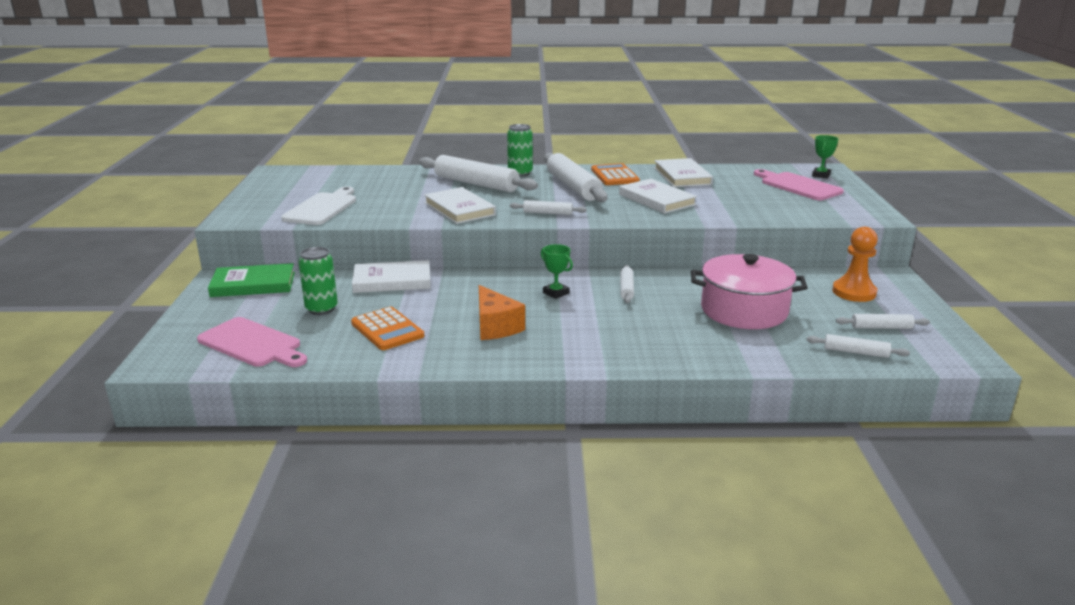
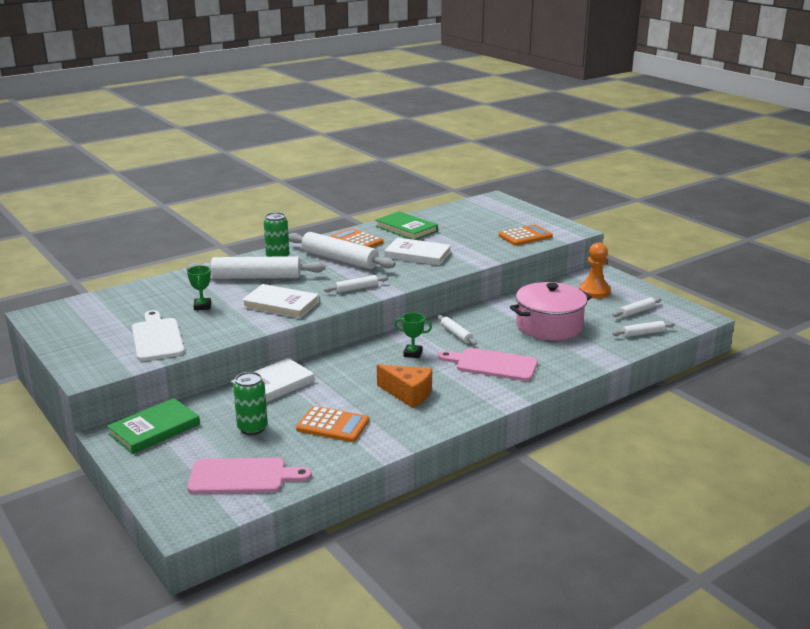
camera: 35 degrees left, 0 degrees up
(682, 176) = (406, 229): white book -> green book
(798, 186) = (495, 217): pink cutting board -> pink cutting board (492, 364)
(806, 209) = (525, 236): none -> orange calculator
(821, 175) = (497, 204): green trophy -> green trophy (202, 306)

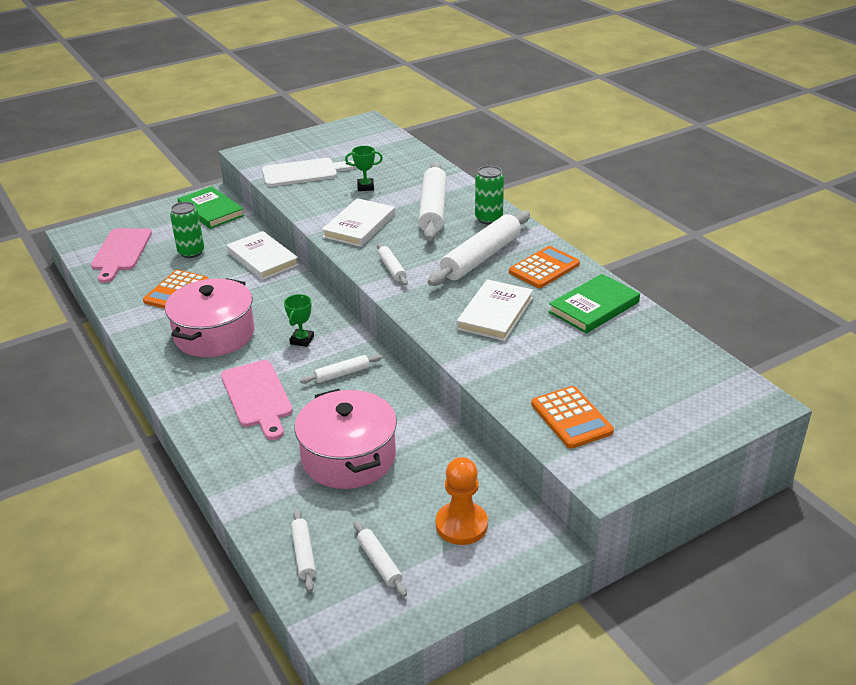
camera: 95 degrees right, 10 degrees up
(408, 394) = (214, 334): orange cheese -> pink pot
(492, 364) = (257, 397): pink cutting board -> pink cutting board turned 135 degrees clockwise

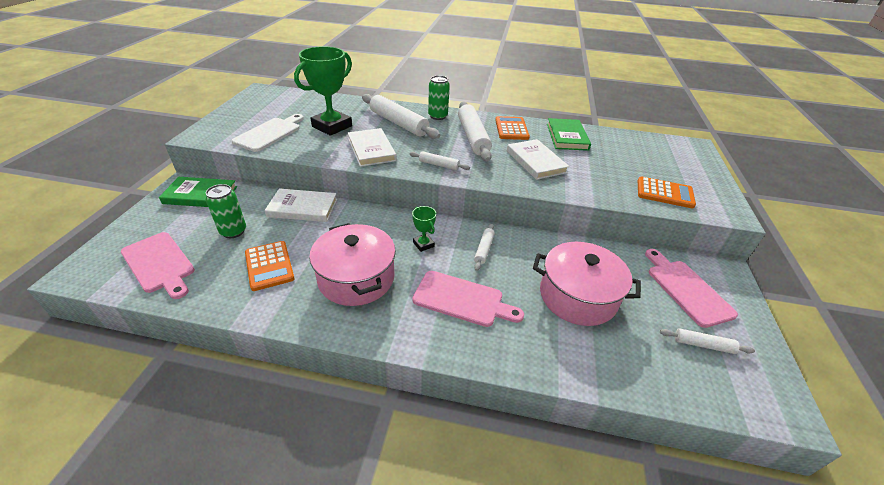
camera: 50 degrees left, 5 degrees up
(304, 554) = (670, 378): white rolling pin -> none
(365, 187) = (332, 126): green trophy -> green trophy, size x2.20
(461, 525) = (686, 289): orange pawn -> pink cutting board

